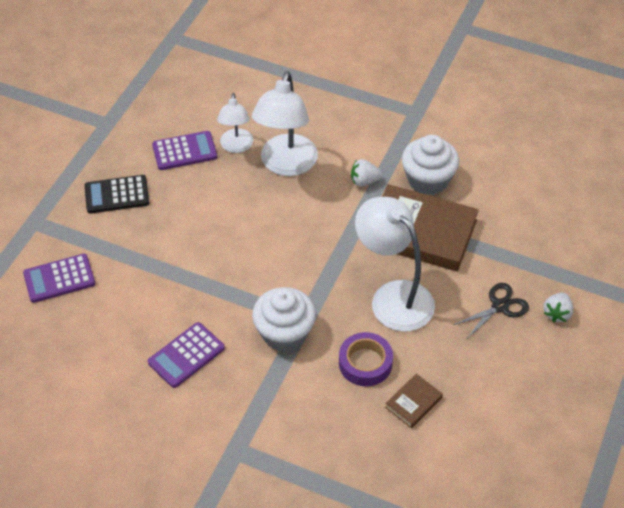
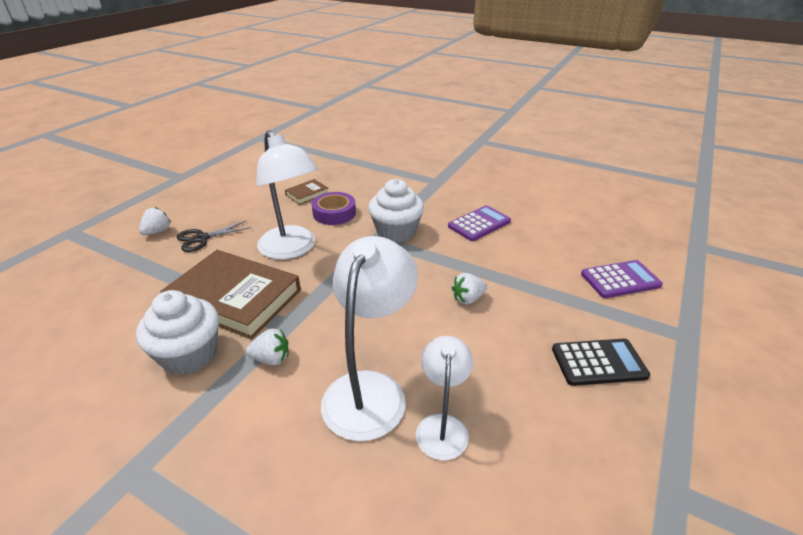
camera: 175 degrees left, 15 degrees down
(184, 151) = (522, 423): purple calculator -> none
(210, 246) = (468, 299): none -> white strawberry

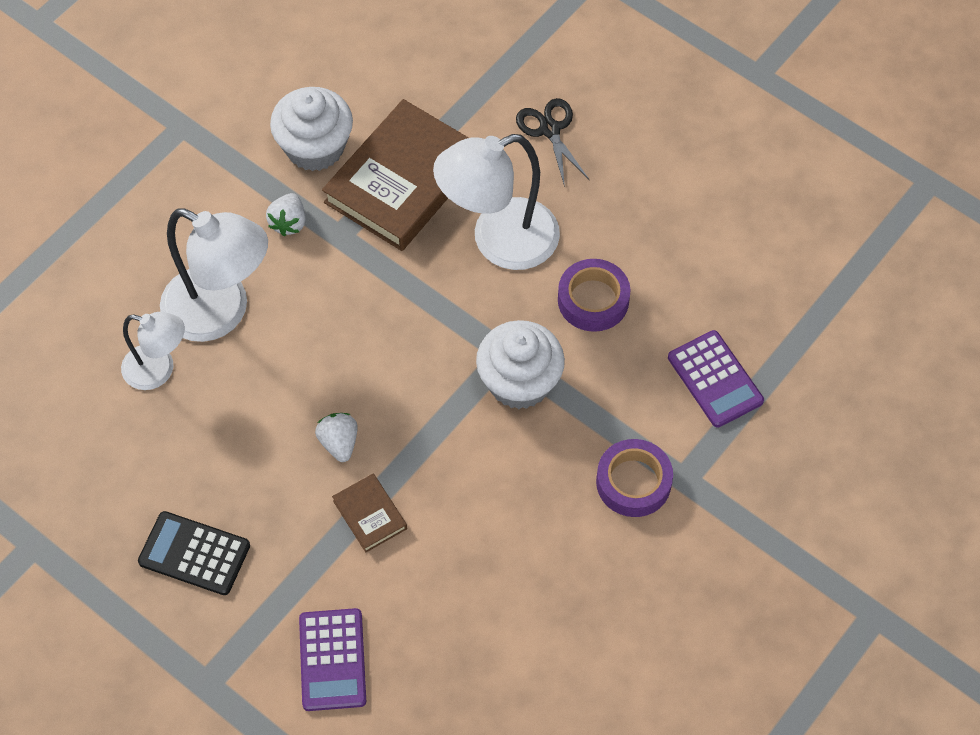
camera: 100 degrees right, 25 degrees up
(157, 232) = (578, 74): white strawberry -> none
(307, 194) = (665, 263): brown book -> brown book (369, 515)
(445, 194) = (633, 482): none -> purple tape
(479, 224) = (521, 510): purple calculator -> purple calculator (715, 379)
(598, 362) = (194, 554): black calculator -> black calculator turned 105 degrees clockwise

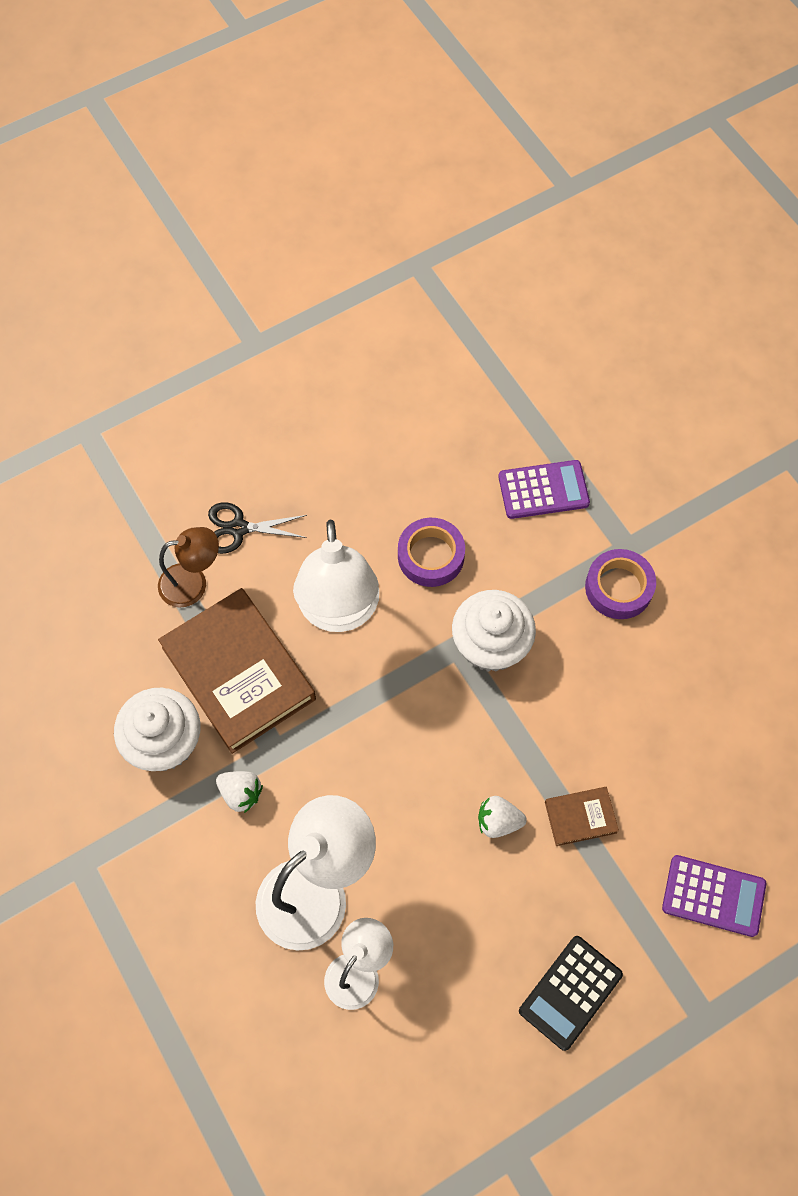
camera: 70 degrees left, 5 degrees up
(477, 114) = (193, 583): none -> brown lamp

